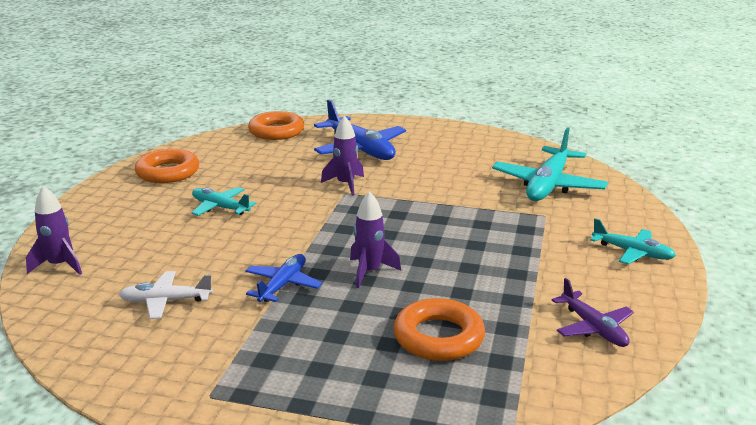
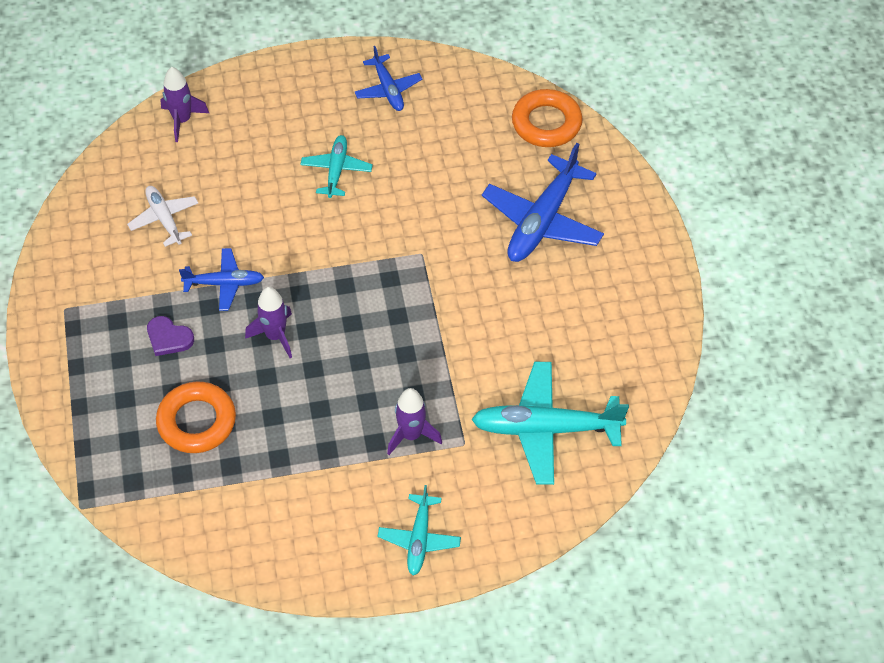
camera: 65 degrees right, 30 degrees up
(168, 172) = (388, 89): orange ring -> blue plane
(318, 331) = (168, 338): none -> purple heart
(345, 184) = (442, 246): purple rocket -> purple rocket (411, 435)
(593, 327) = (261, 530): purple plane -> none

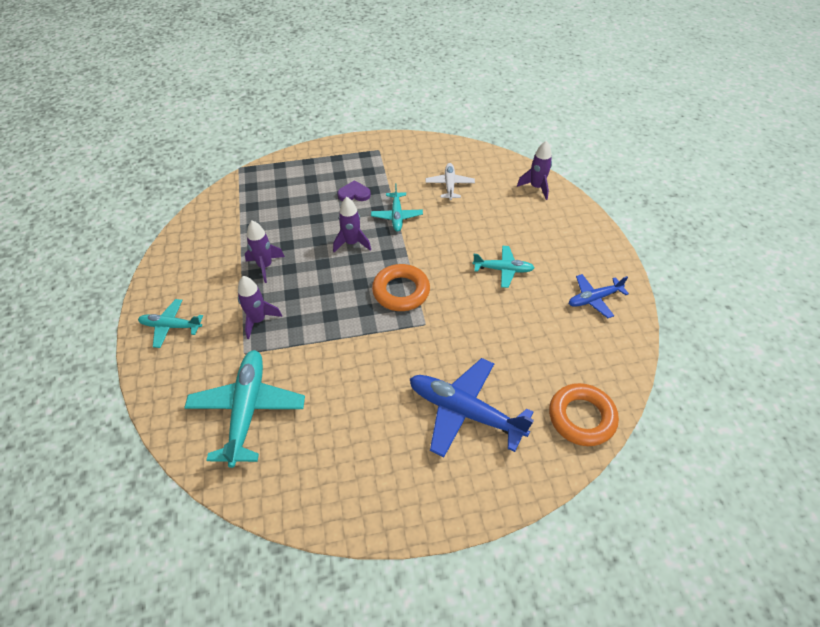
camera: 90 degrees right, 5 degrees down
(164, 219) = (449, 185): white plane -> white plane turned 60 degrees counterclockwise
(168, 338) = (354, 194): purple heart -> purple heart turned 60 degrees clockwise
(197, 421) = (289, 210): orange ring -> orange ring (401, 291)
(224, 283) = (397, 216): blue plane -> turquoise plane
(313, 439) = (265, 266): none -> purple rocket

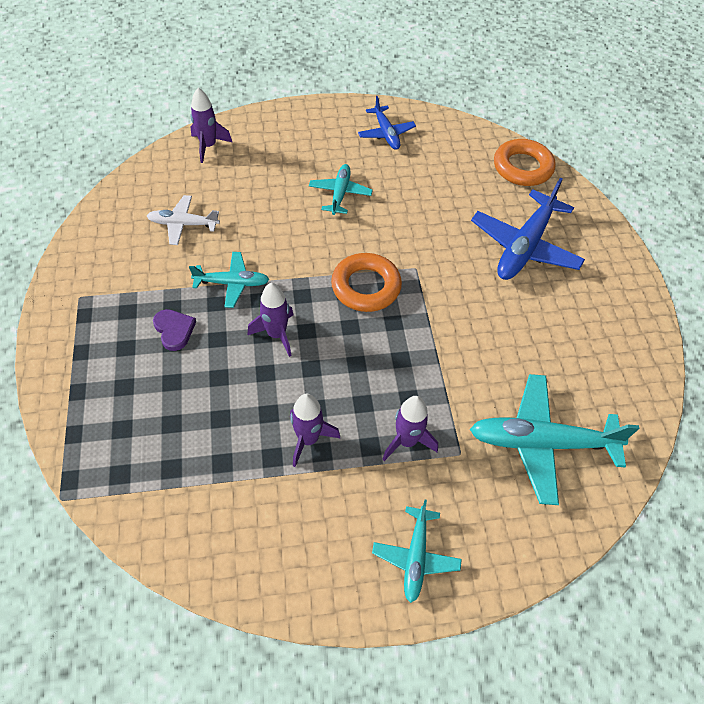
camera: 90 degrees left, 5 degrees up
(354, 194) = (174, 330): purple heart -> purple heart turned 150 degrees clockwise

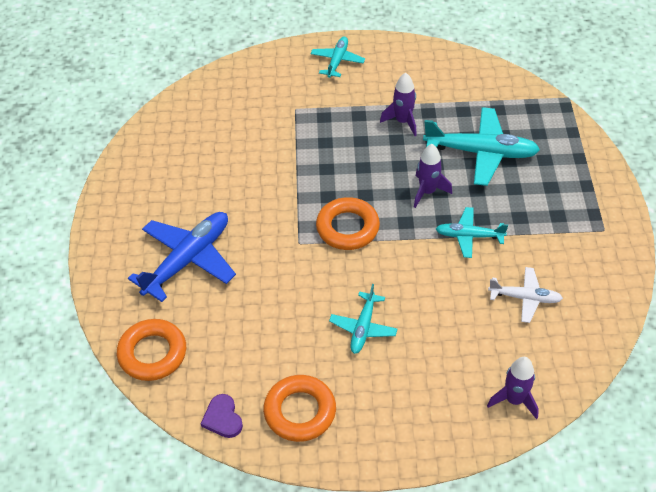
camera: 170 degrees left, 5 degrees down
(174, 330) = (514, 199): purple heart -> purple heart (222, 418)
(386, 133) = (300, 411): blue plane -> orange ring
(407, 441) = (332, 117): purple rocket -> none
(542, 443) = (235, 112): turquoise plane -> turquoise plane (481, 152)

